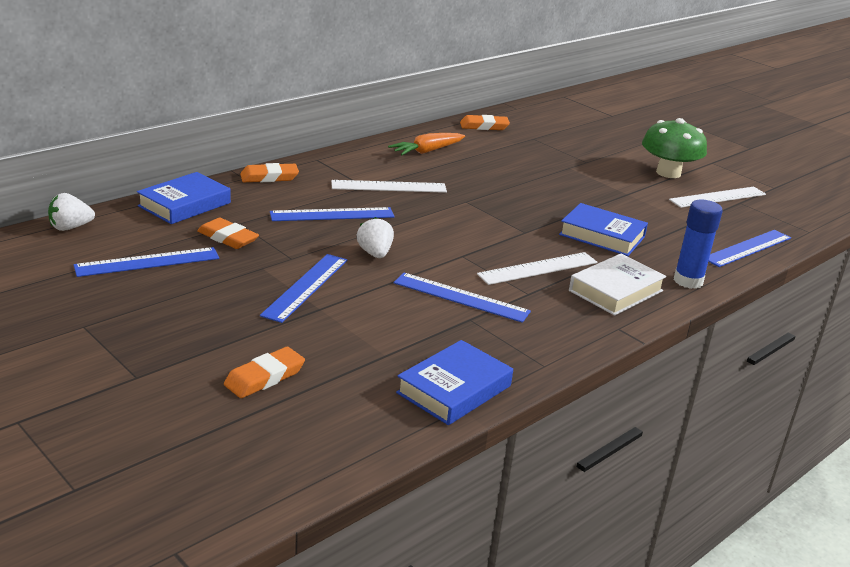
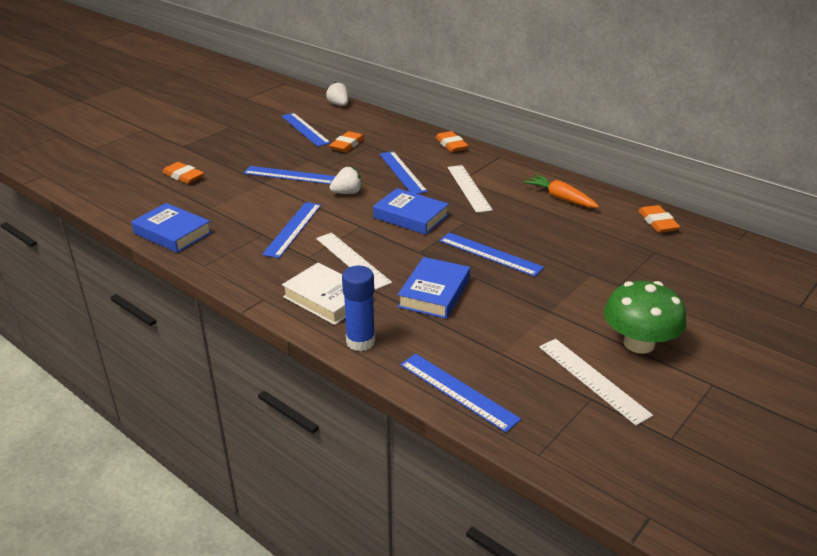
camera: 85 degrees right, 5 degrees up
(185, 204) = (388, 127): blue book -> blue book (410, 216)
(531, 200) = (490, 254): none -> blue ruler

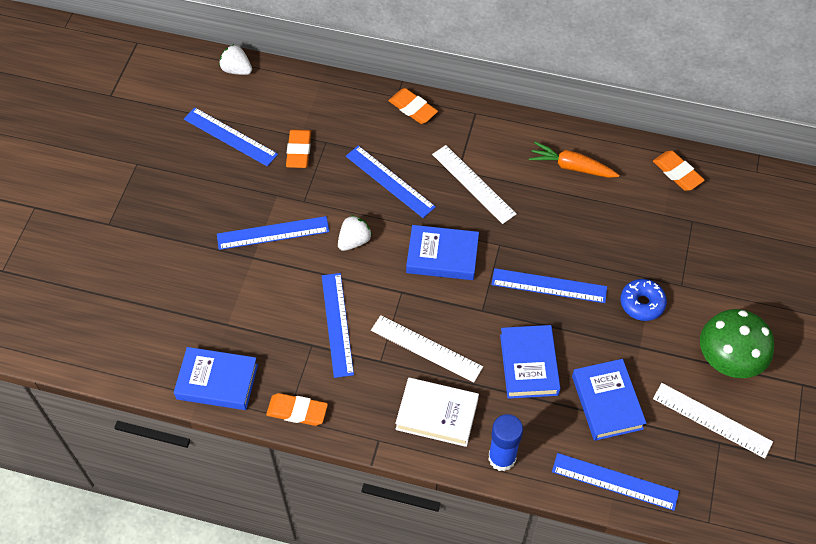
camera: 25 degrees left, 25 degrees up
(183, 176) = (154, 281): orange eraser -> orange eraser (297, 411)
(490, 336) = (607, 402): none -> blue book
(571, 286) = (642, 303): none -> blue donut

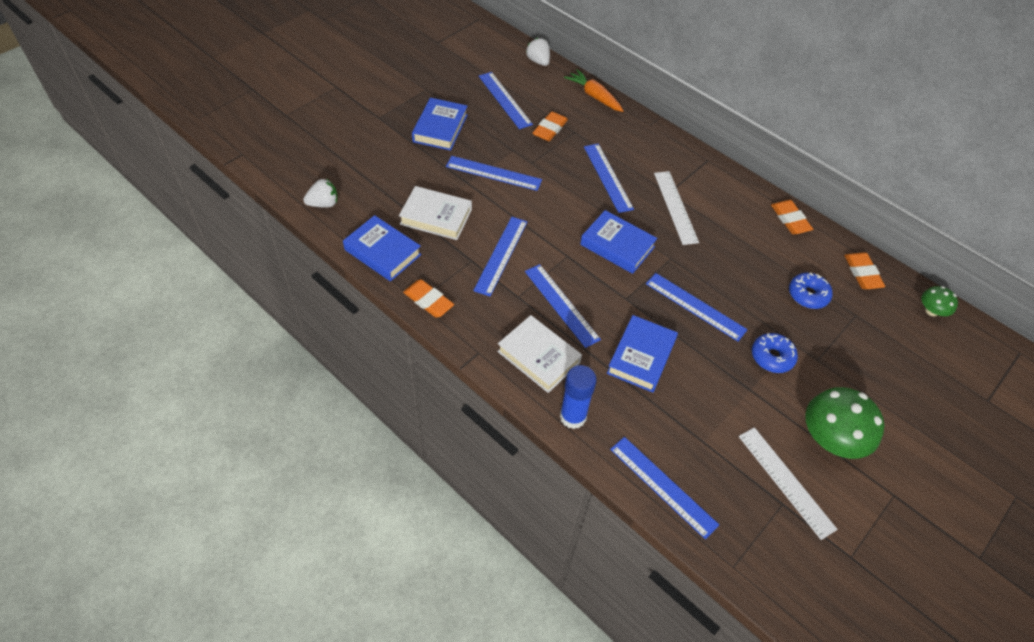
camera: 25 degrees right, 5 degrees down
(246, 314) = (436, 217): none -> white book
(354, 241) = (553, 205): white strawberry -> white strawberry (323, 204)
(413, 108) = (658, 137): orange eraser -> orange eraser (790, 219)
(426, 348) = (561, 305): white ruler -> blue ruler
(571, 167) = (767, 229): orange carrot -> orange carrot (594, 96)
(607, 402) = (693, 419): blue book -> blue book (440, 128)
(641, 221) = (808, 295): none -> blue donut
(753, 183) = (931, 311): none -> green mushroom

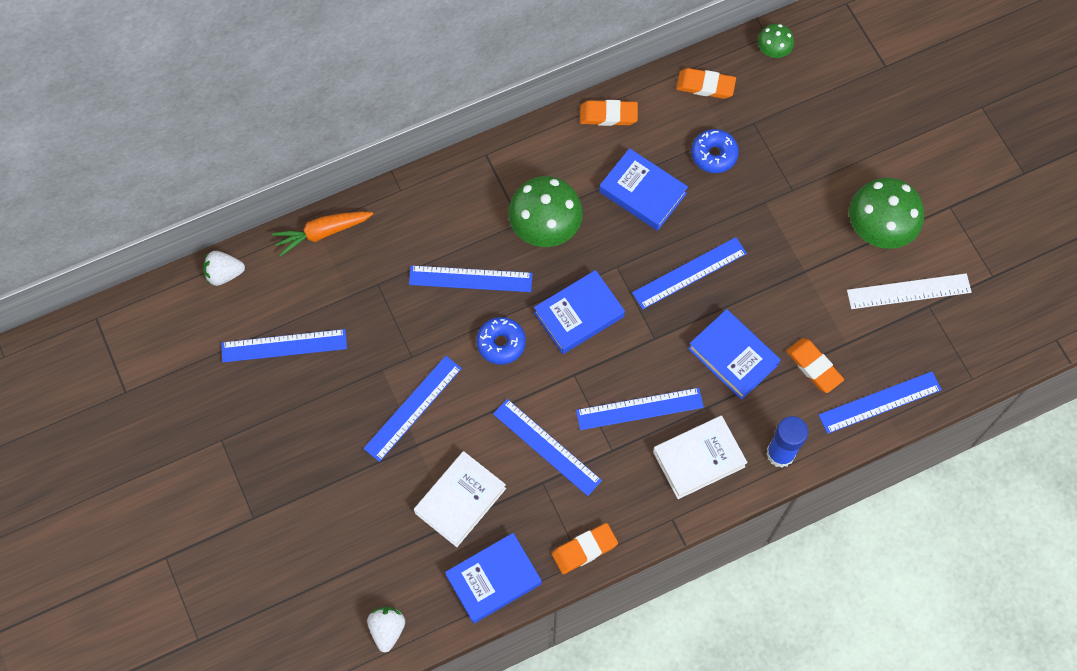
camera: 65 degrees left, 15 degrees up
(440, 128) = (305, 445): blue book -> blue book (642, 193)
(550, 129) = (361, 311): orange eraser -> orange eraser (814, 367)
(675, 207) = (545, 226): white ruler -> green mushroom
(772, 357) = (775, 231): blue donut -> blue donut (501, 343)

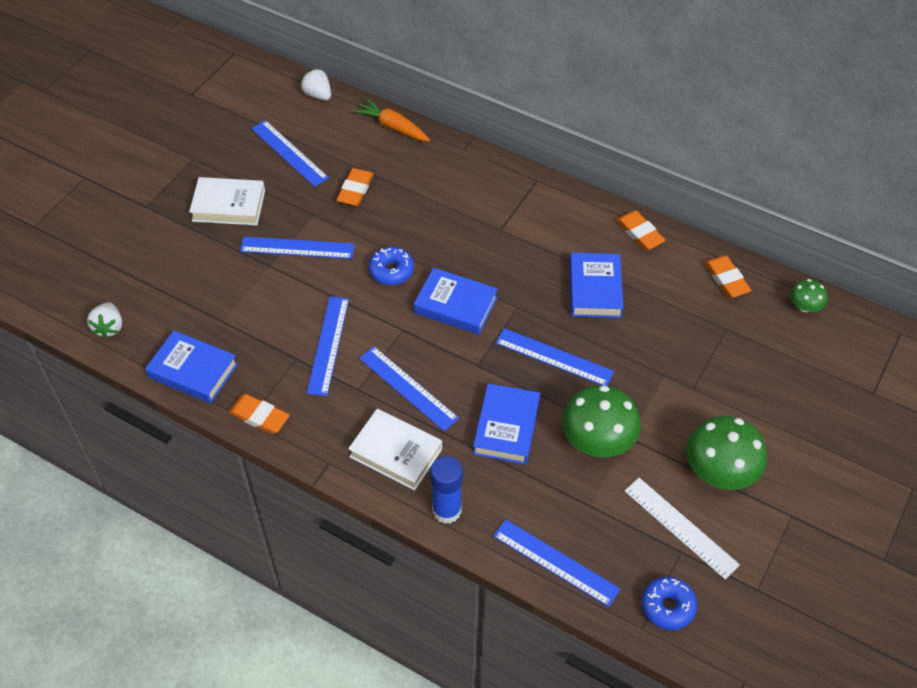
camera: 55 degrees right, 15 degrees down
(387, 629) = (109, 327): white strawberry -> white strawberry turned 120 degrees clockwise
(460, 500) = (243, 315): white book -> white book (228, 205)
(470, 279) = (428, 225): blue ruler -> none
(545, 226) = (511, 245): green mushroom -> green mushroom (597, 440)
(714, 154) = (672, 317): blue donut -> blue donut (667, 607)
(814, 367) = (546, 492): orange eraser -> orange eraser (355, 190)

